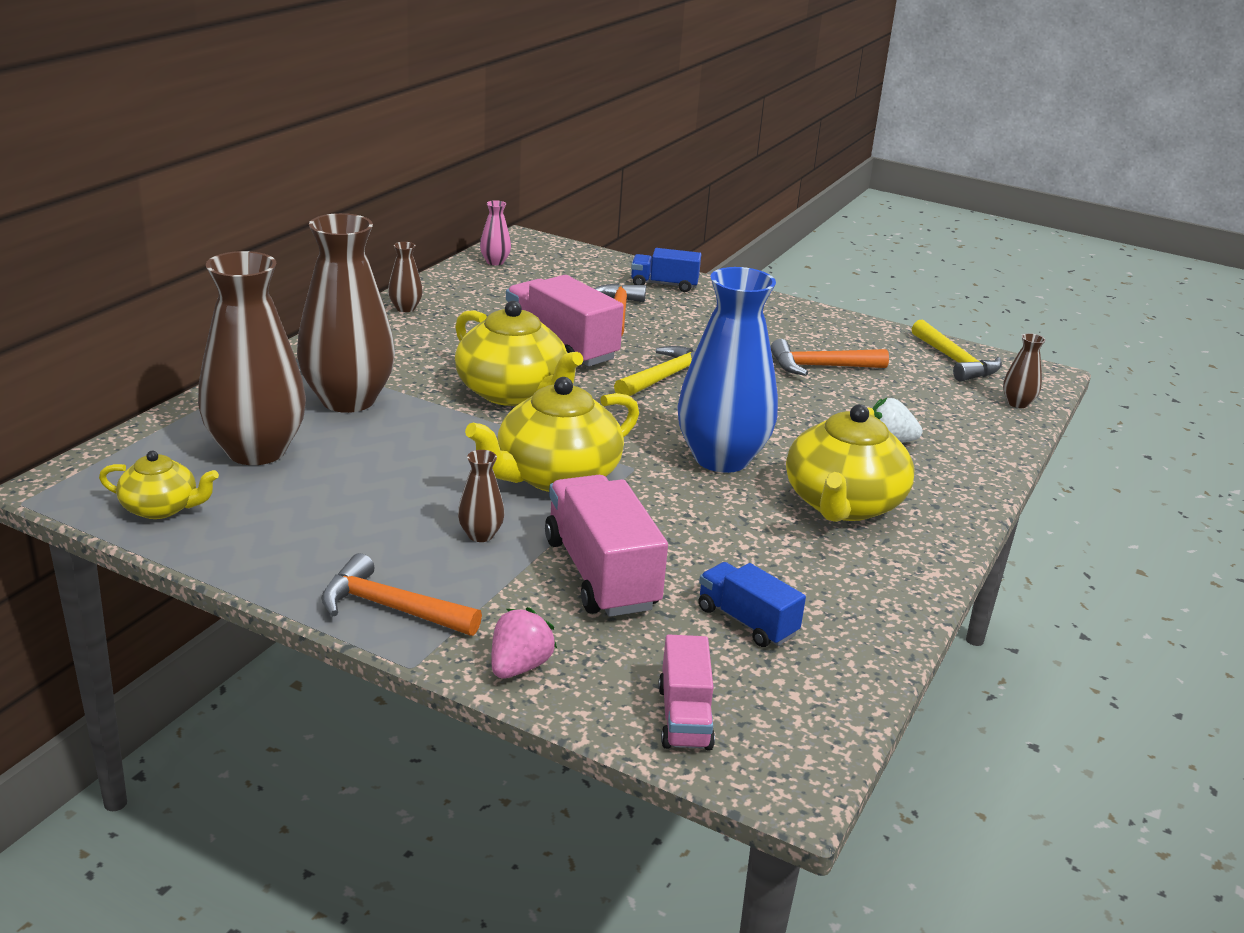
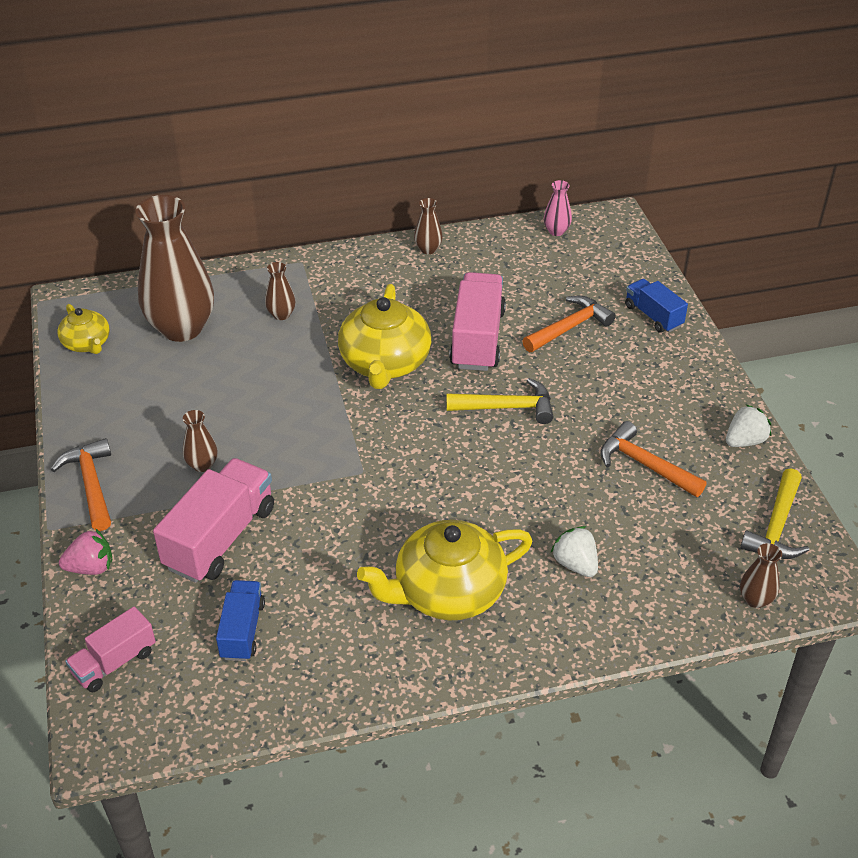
camera: 50 degrees right, 15 degrees up
(348, 400) = (281, 314): brown vase -> brown vase, size x0.42
(555, 476) = (306, 448): yellow teapot -> none
(721, 458) = (430, 501): blue vase -> none
(852, 327) = (744, 441): none -> white strawberry

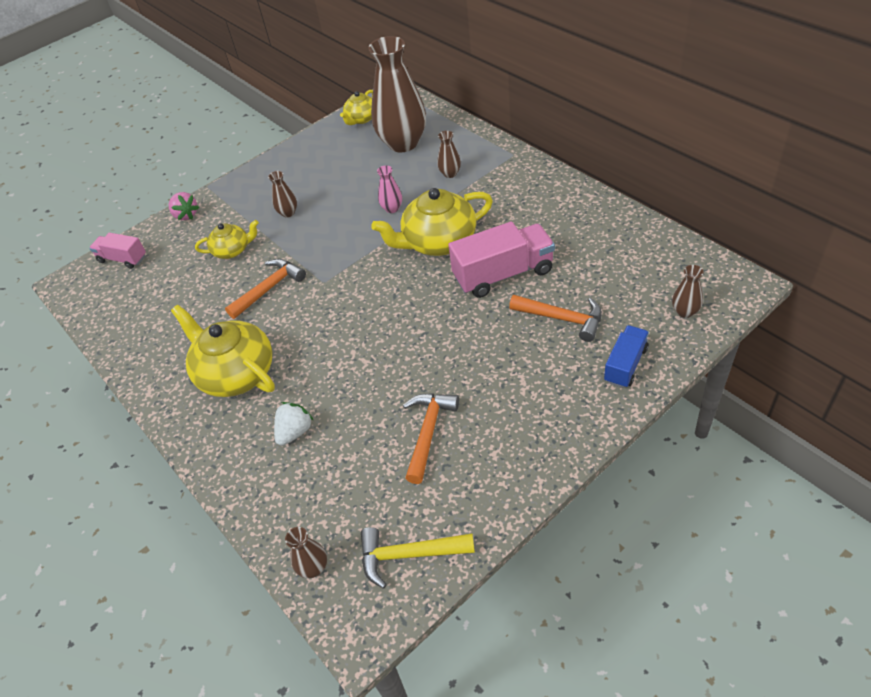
camera: 70 degrees right, 5 degrees up
(91, 484) = (248, 182): orange hammer -> orange hammer (269, 288)
(220, 538) = (232, 250): pink truck -> yellow teapot
(242, 630) = (164, 295): blue truck -> none
(428, 249) = (586, 202): brown vase -> brown vase (685, 311)
(507, 407) = (438, 323): yellow hammer -> none
(556, 231) = (684, 258): pink vase -> pink vase (392, 208)
(744, 441) = (505, 492): white strawberry -> none

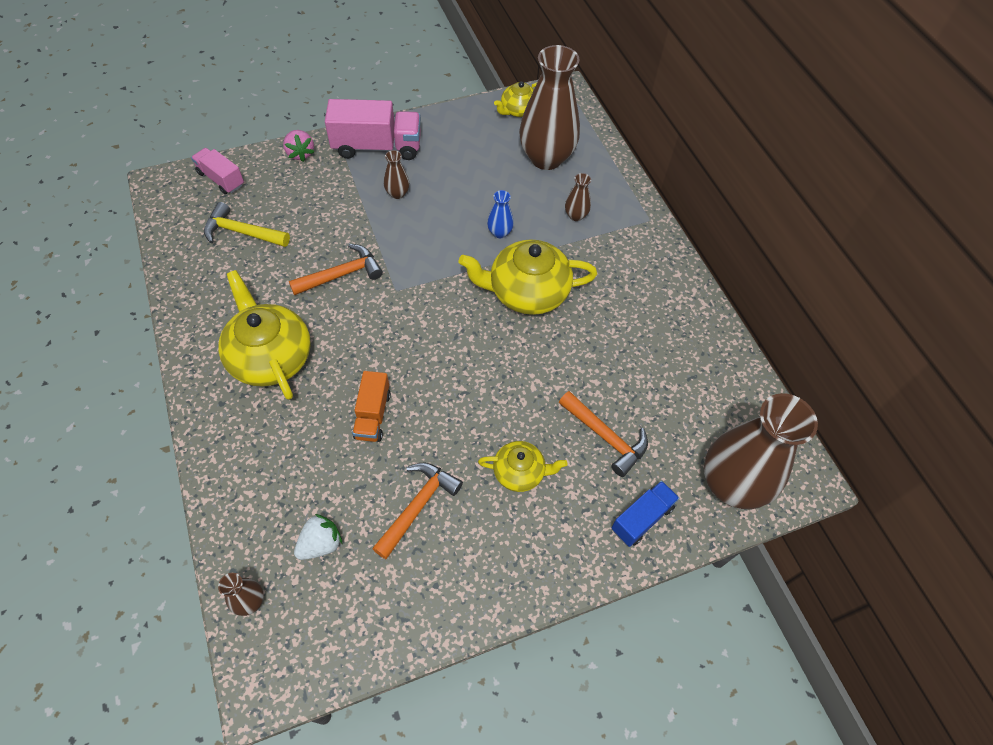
camera: 10 degrees right, 10 degrees up
(232, 250) = (326, 214): yellow teapot -> yellow teapot (520, 472)
(295, 432) = (296, 447): white strawberry -> white strawberry (320, 544)
(352, 381) = (373, 415): none -> orange truck
(392, 208) = (499, 232): pink vase -> blue vase
(409, 555) = (340, 629): yellow hammer -> yellow hammer (242, 232)
(503, 274) = (572, 359): pink truck -> pink truck (377, 147)
(685, 311) = (731, 484): brown vase -> brown vase, size x2.40

